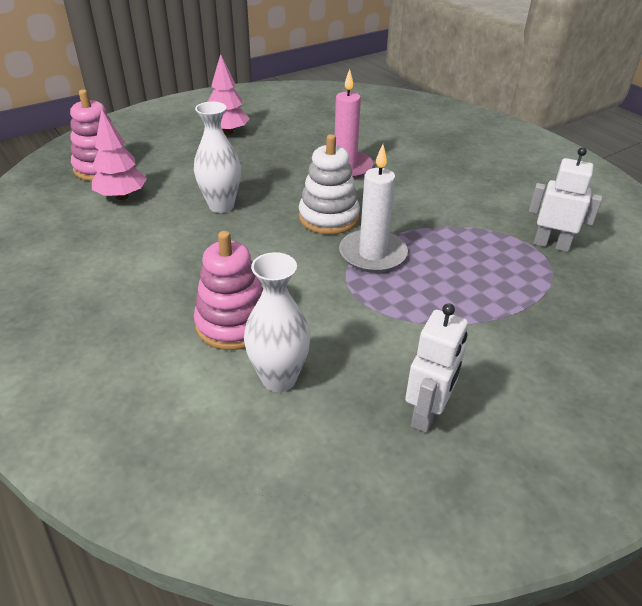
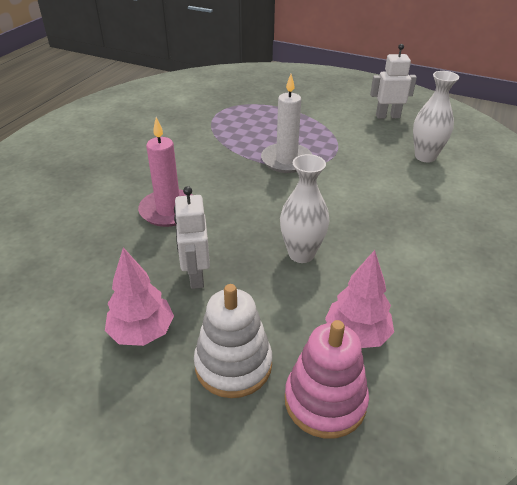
camera: 120 degrees left, 0 degrees up
(233, 324) = (412, 186): pink stacking toy -> none
(328, 217) = (260, 191): white stacking toy -> white stacking toy (233, 365)
(551, 244) = (210, 108): white robot -> white robot (196, 276)

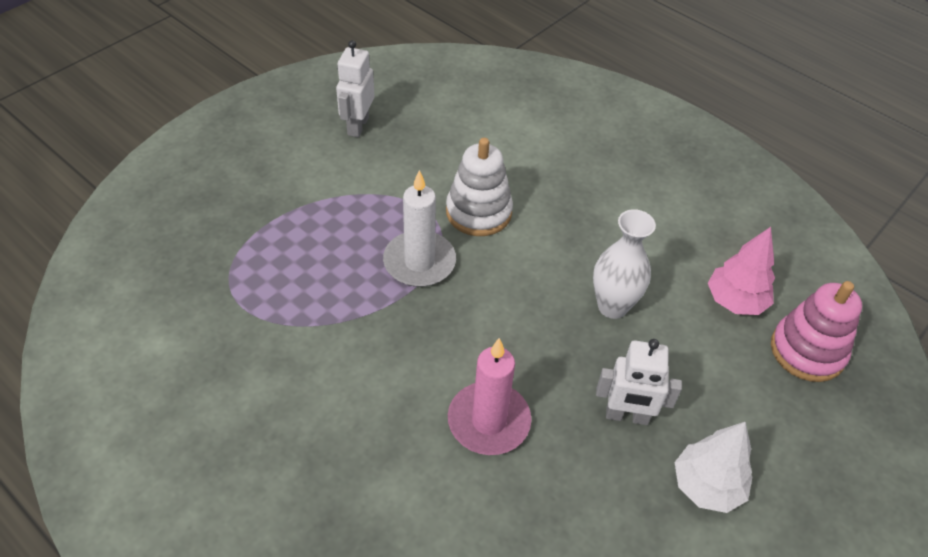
camera: 75 degrees left, 10 degrees up
(142, 332) = (707, 486): pink tree -> white tree
(233, 365) = (761, 410): white stacking toy -> white stacking toy (478, 212)
(425, 157) = (467, 133): white vase -> none

